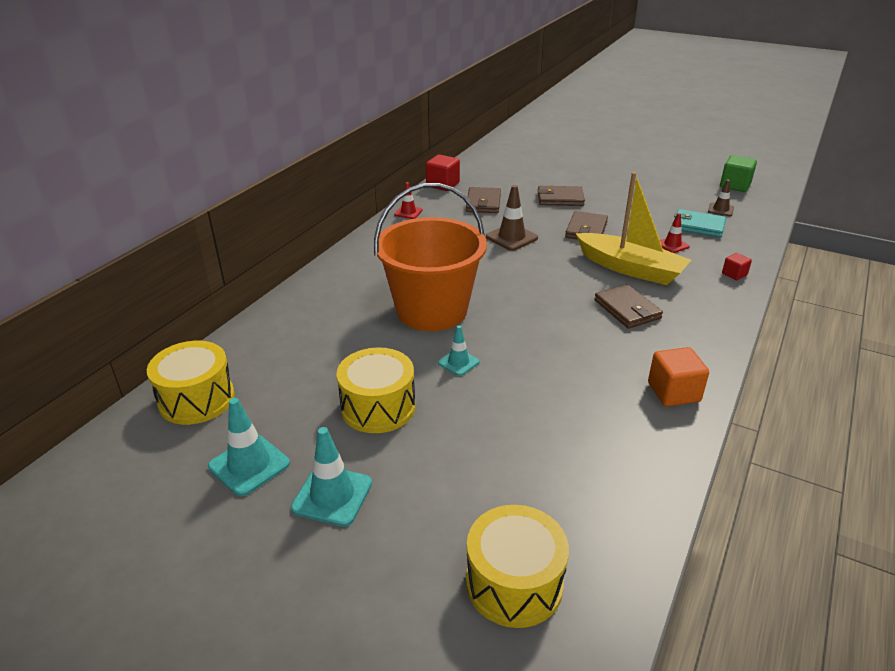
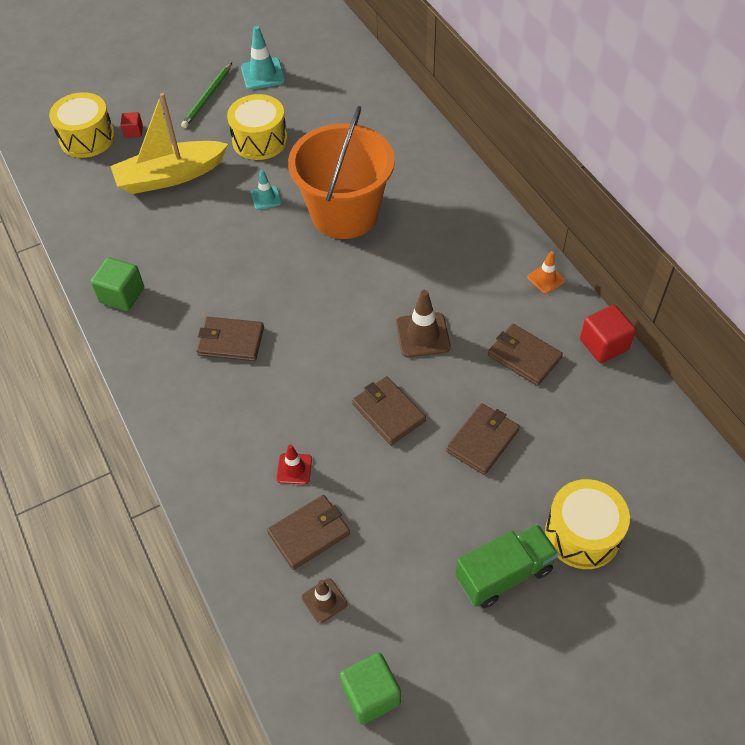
camera: 125 degrees right, 20 degrees up
(196, 399) = (345, 67): yellow drum -> yellow drum (582, 534)
(332, 495) = (207, 97): turquoise traffic cone -> green pencil
(408, 212) = (546, 279): red traffic cone -> orange traffic cone
(625, 174) = (504, 574): none -> green truck
(630, 268) = (285, 393): yellow boat -> yellow boat (170, 176)
(673, 392) = (122, 295): orange cube -> green cube
(698, 226) = (309, 533): turquoise wallet -> brown wallet
(734, 274) = (200, 475): red cube -> red cube (133, 131)

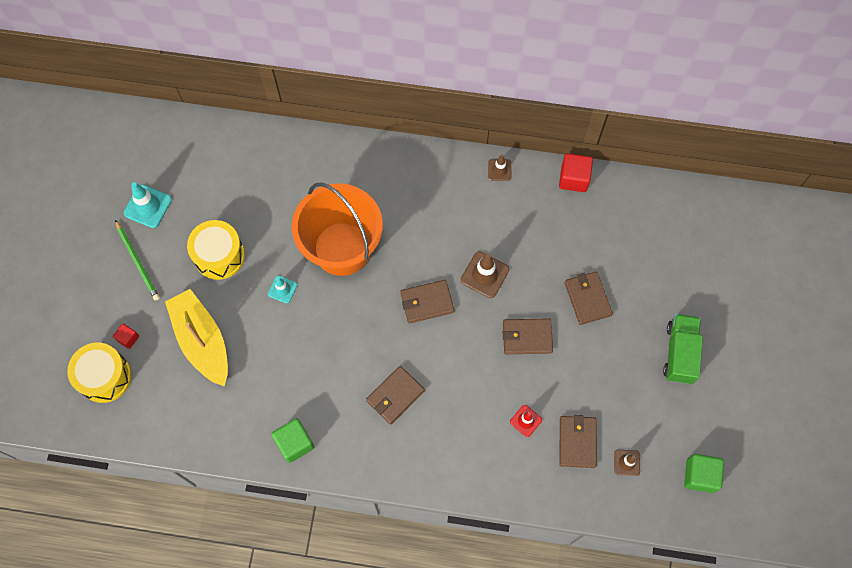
camera: 55 degrees left, 15 degrees up
(170, 176) = (202, 341): yellow boat -> yellow boat turned 135 degrees clockwise
(524, 356) = (547, 229): brown wallet -> brown wallet (427, 302)
(546, 279) = (499, 170): orange traffic cone -> brown traffic cone
(582, 534) = (685, 293): yellow drum -> none

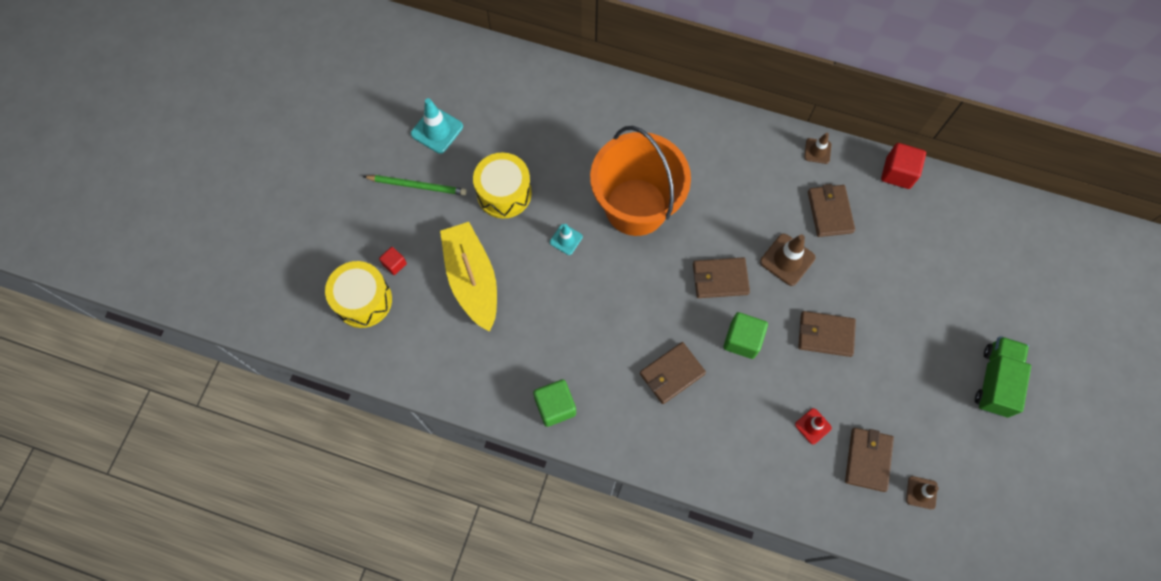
camera: 10 degrees right, 0 degrees up
(138, 262) = (417, 186): green pencil -> green pencil turned 60 degrees counterclockwise
(587, 299) = (898, 304): brown wallet -> brown wallet (830, 212)
(700, 475) = (1003, 522): green cube -> green cube (742, 340)

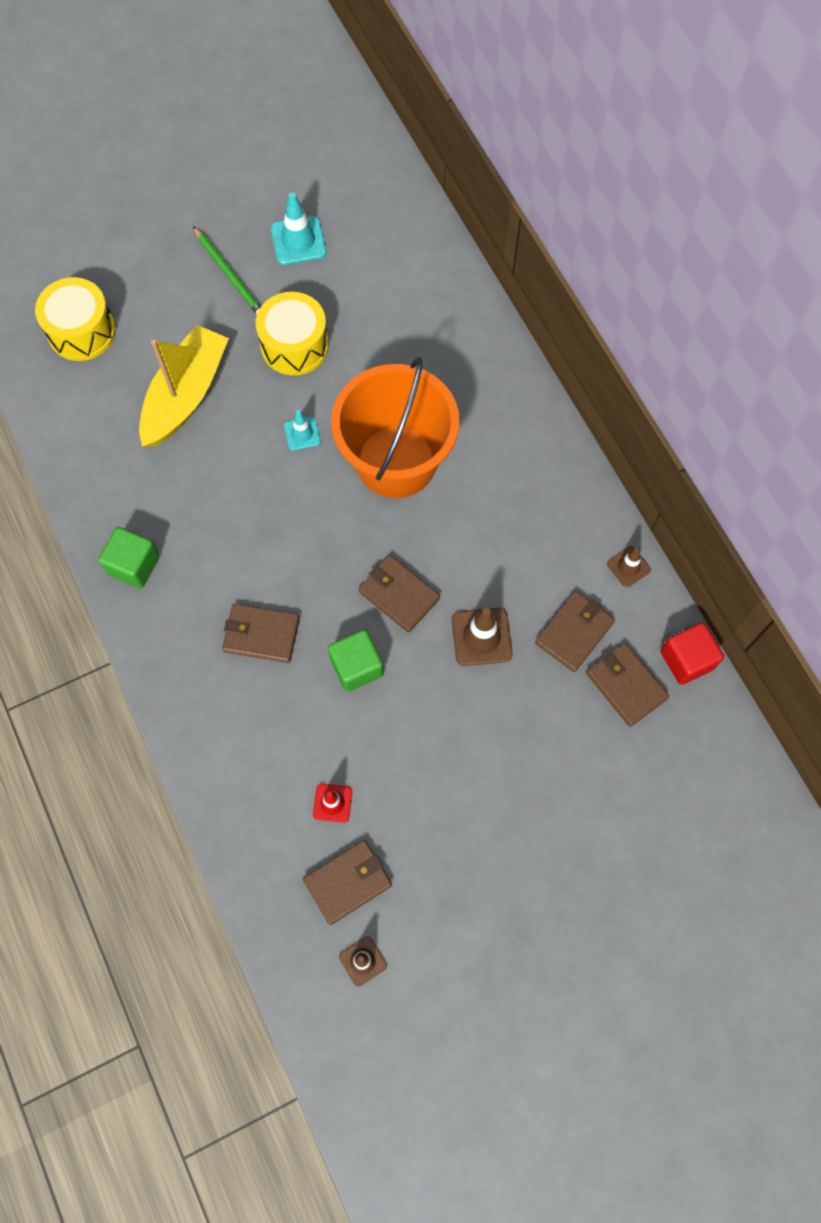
camera: 45 degrees right, 0 degrees up
(394, 264) = (138, 324): red cube -> none
(825, 335) = (438, 736): brown wallet -> brown wallet (626, 686)
(995, 381) = (553, 939): green truck -> none

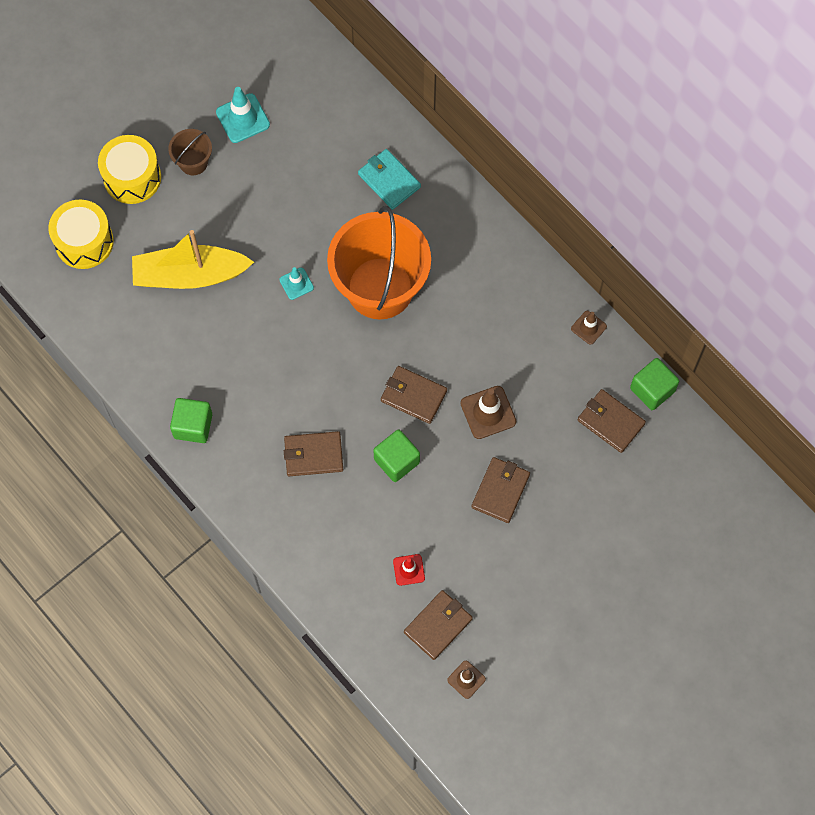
camera: 15 degrees left, 0 degrees up
(186, 395) = (190, 275): yellow boat -> yellow boat turned 105 degrees counterclockwise
(229, 274) = (193, 162): green pencil -> brown bucket
(294, 345) = (267, 210): yellow drum -> yellow drum (132, 177)
(441, 345) = (389, 180): none -> turquoise wallet
(574, 632) = (559, 391): brown wallet -> brown wallet (500, 491)
(686, 660) = (652, 390): red cube -> green cube

